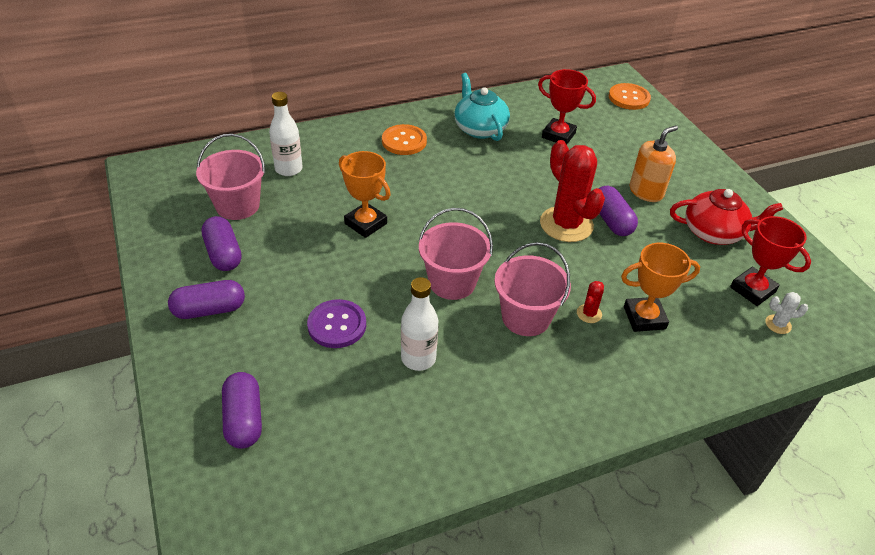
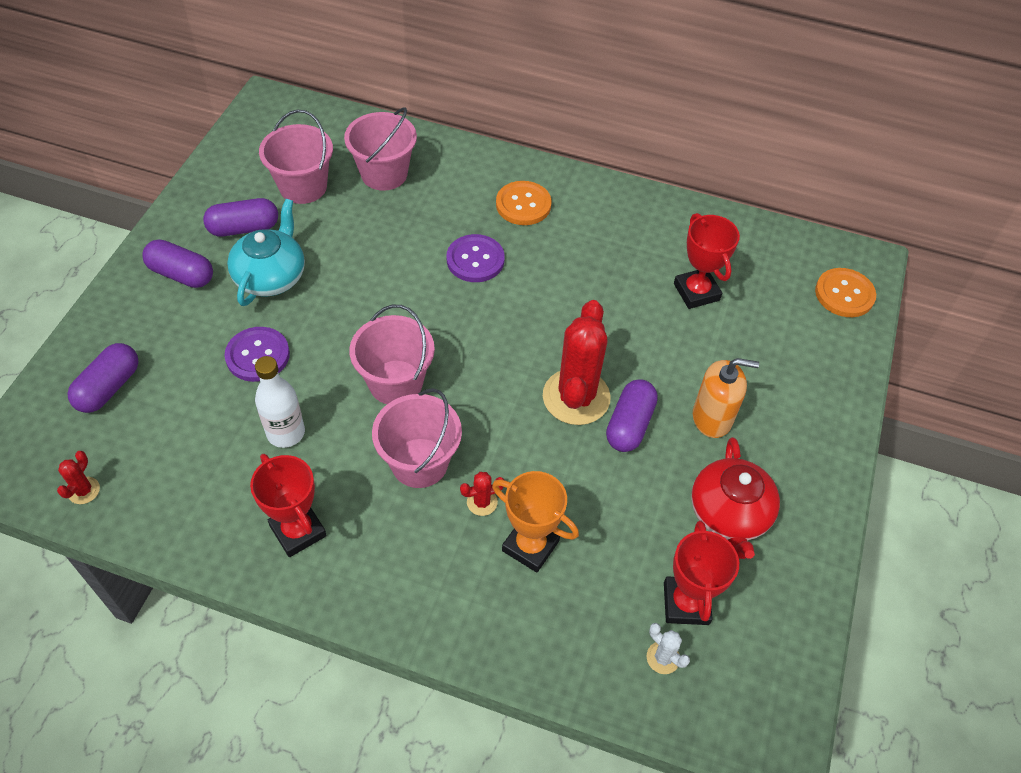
camera: 40 degrees right, 10 degrees up
(223, 254) = (244, 228): purple capsule -> purple capsule turned 60 degrees clockwise
(288, 169) = (384, 174): white bottle -> pink bucket
(313, 502) = (84, 490): none -> red cactus
(365, 223) = (388, 272): orange trophy -> none
(413, 186) = (475, 260): none -> purple button
(479, 128) = (618, 234): turquoise teapot -> turquoise teapot (271, 276)
(503, 410) = (298, 531): none -> red trophy
(714, 232) = (729, 514): red teapot -> red teapot turned 45 degrees clockwise

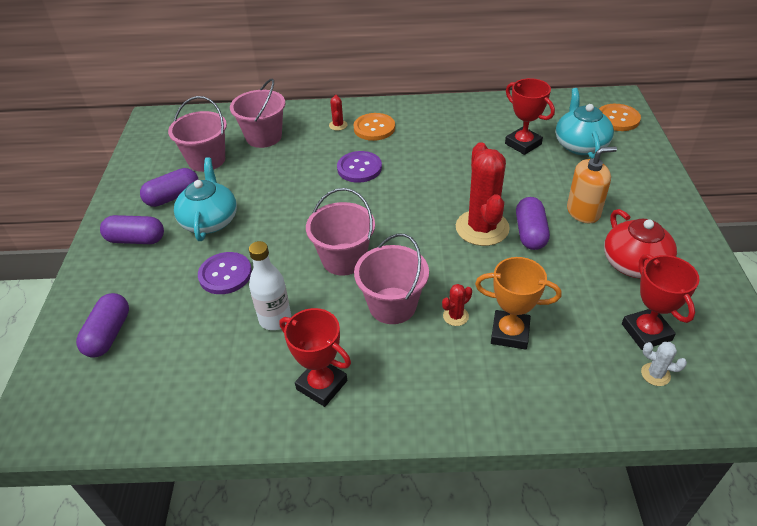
camera: 15 degrees left, 10 degrees down
(84, 490) = (119, 418): red cactus -> red cactus (338, 125)
(769, 318) = (580, 145): none -> turquoise teapot

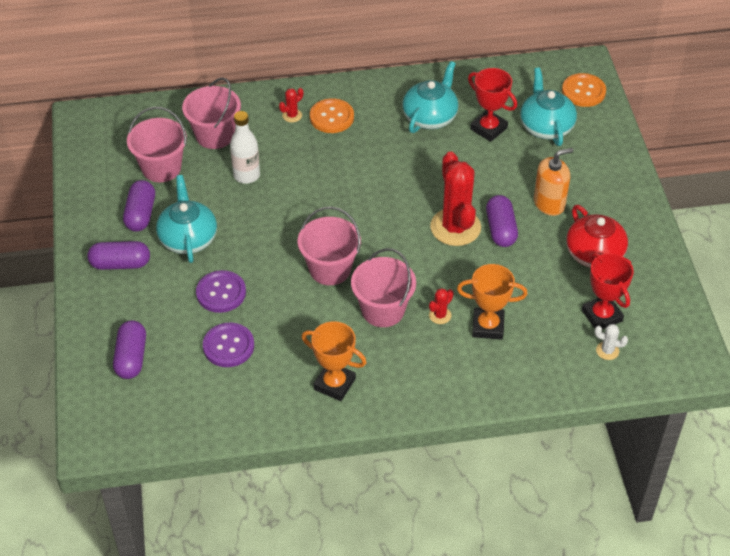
camera: 10 degrees left, 5 degrees up
(173, 197) = (141, 214): purple capsule -> purple capsule turned 45 degrees counterclockwise
(275, 319) = (280, 331): white bottle -> white bottle (246, 175)
(322, 385) = (334, 384): red trophy -> orange trophy
(338, 125) = (292, 115): red cactus -> red cactus turned 60 degrees clockwise
(359, 168) = (325, 168): purple button -> purple button (228, 346)
(467, 132) = (430, 117): none -> turquoise teapot

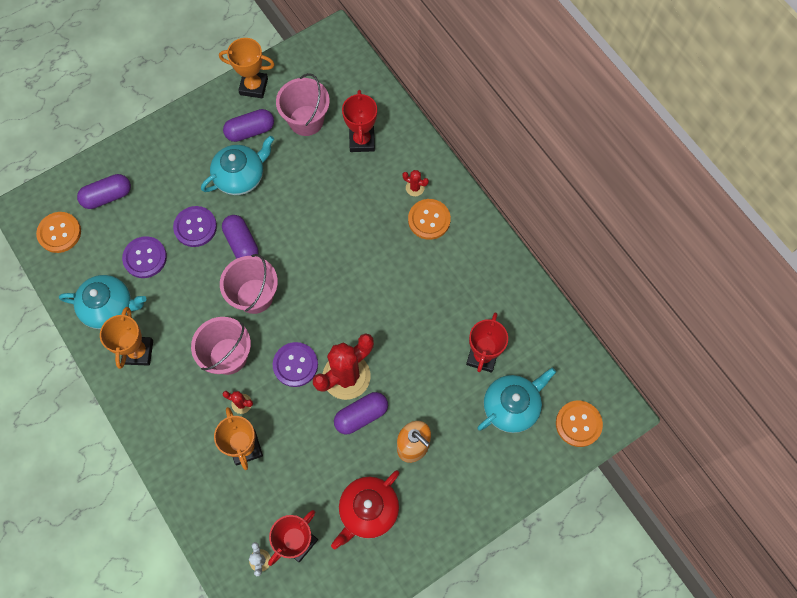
camera: 65 degrees right, 20 degrees up
(90, 195) = (253, 86): none -> orange trophy
(120, 264) = (194, 143): purple capsule -> purple capsule (242, 243)
(146, 415) = (59, 233): none -> orange button
(215, 135) = (362, 141): pink bucket -> red trophy
(246, 175) = (328, 186): white bottle -> none
(422, 261) = (295, 365): none -> purple button
(430, 117) = (471, 300): turquoise teapot -> turquoise teapot (110, 307)

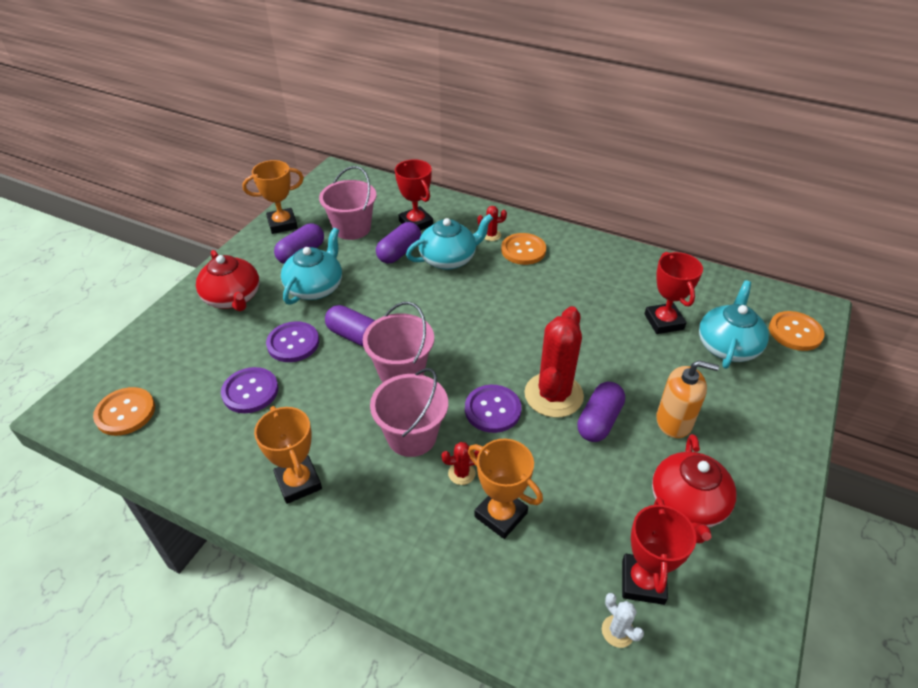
camera: 30 degrees left, 25 degrees down
(107, 196) = (171, 357): purple capsule -> purple capsule (399, 252)
(110, 307) = (233, 455): turquoise teapot -> turquoise teapot (449, 259)
(175, 156) = (233, 298): none -> red teapot

